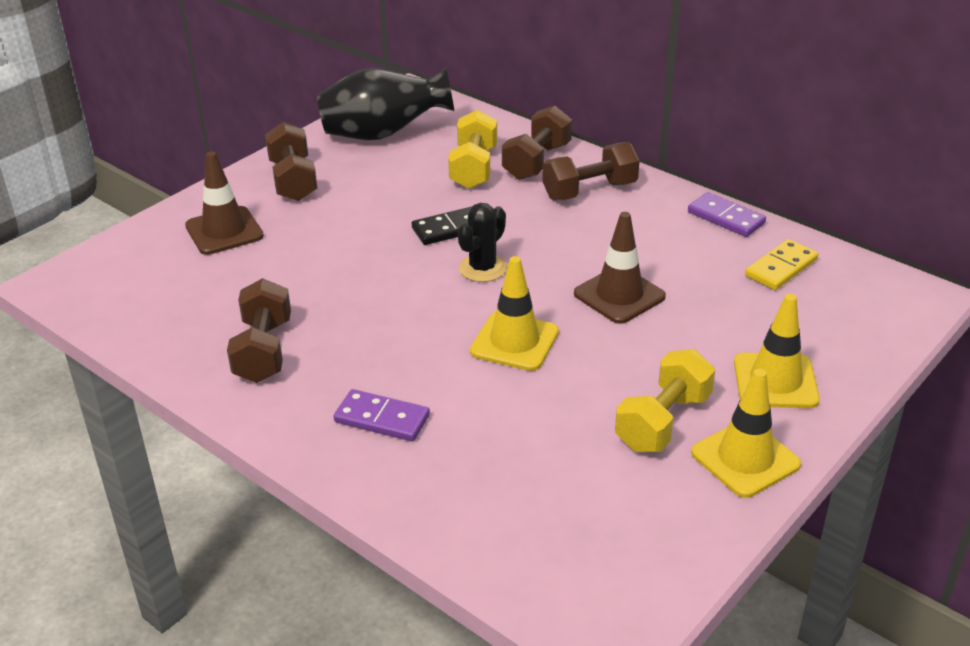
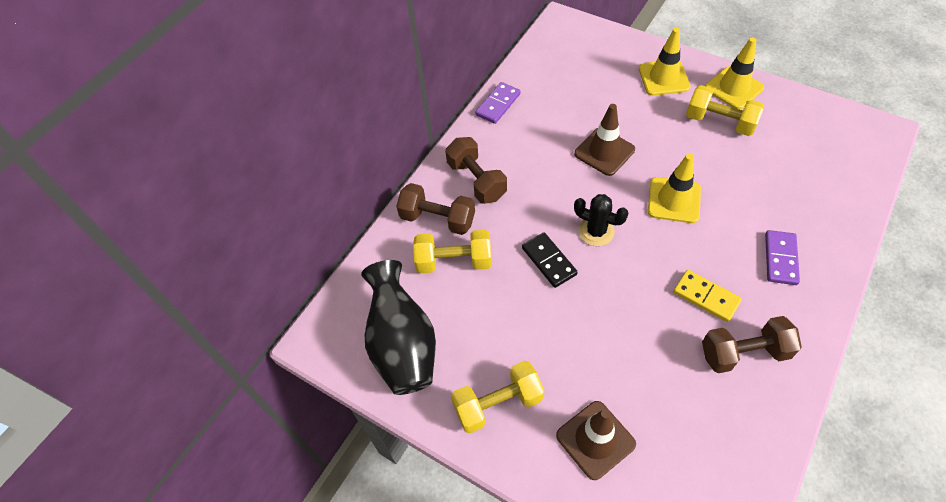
camera: 95 degrees left, 20 degrees up
(293, 180) = (498, 404): brown dumbbell -> yellow dumbbell
(781, 268) = (550, 77): yellow domino -> yellow domino (706, 297)

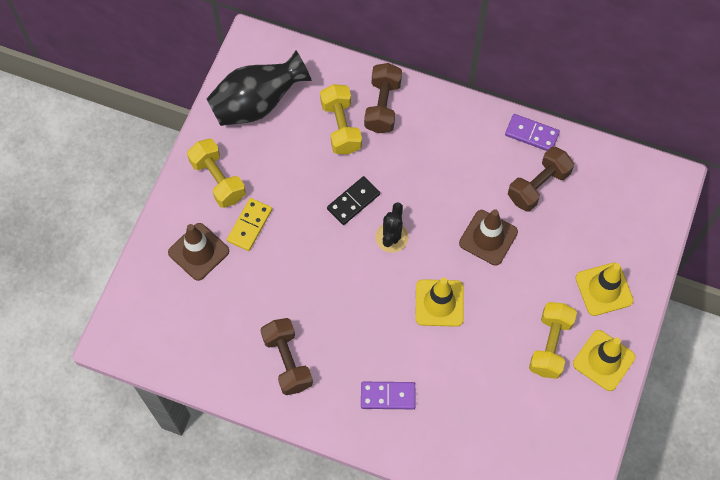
camera: 75 degrees right, 10 degrees up
(476, 180) = (431, 130): brown dumbbell -> brown dumbbell (538, 186)
(706, 297) = (337, 331): yellow domino -> yellow domino (249, 225)

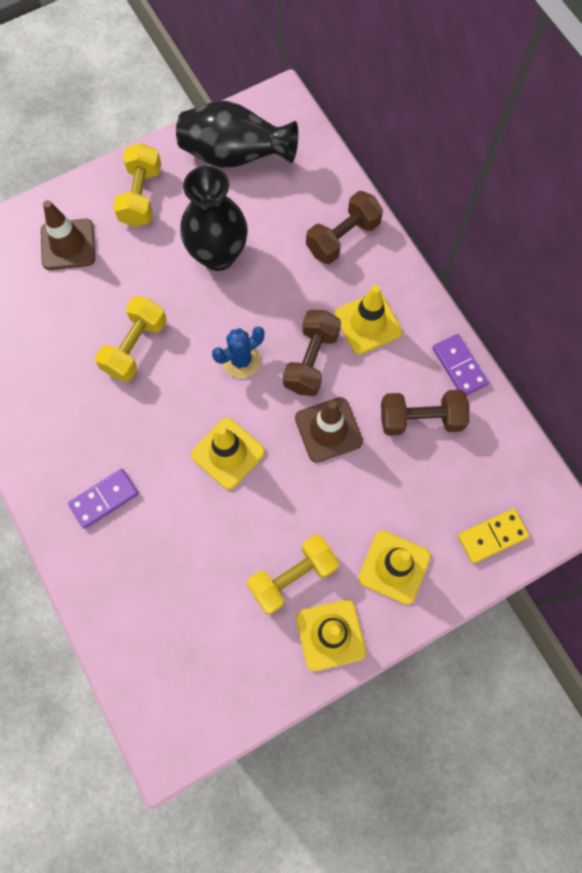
camera: 40 degrees right, 5 degrees up
(249, 225) = (130, 254): yellow domino -> yellow domino (492, 536)
(287, 361) = (50, 397): brown dumbbell -> brown dumbbell (311, 360)
(310, 180) = (218, 255): none -> black vase
(341, 127) = (288, 229): yellow dumbbell -> yellow dumbbell (135, 347)
(353, 202) = (237, 302): black domino -> none
(388, 396) = (104, 499): purple domino -> purple domino turned 75 degrees counterclockwise
(391, 237) = (241, 360): black cactus -> blue cactus
(450, 150) = (368, 323): none -> yellow traffic cone

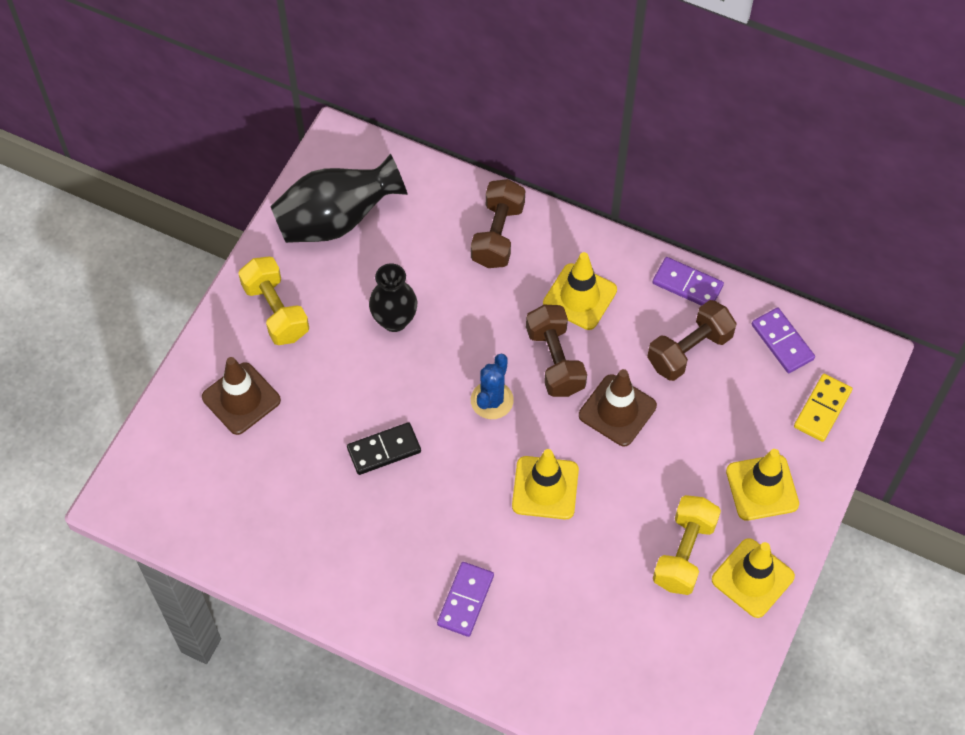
camera: 35 degrees left, 10 degrees down
(135, 347) = (384, 450): yellow dumbbell -> black domino
(218, 255) = (394, 320): black vase -> black vase, size x0.66
(500, 460) = (782, 342): none -> purple domino

